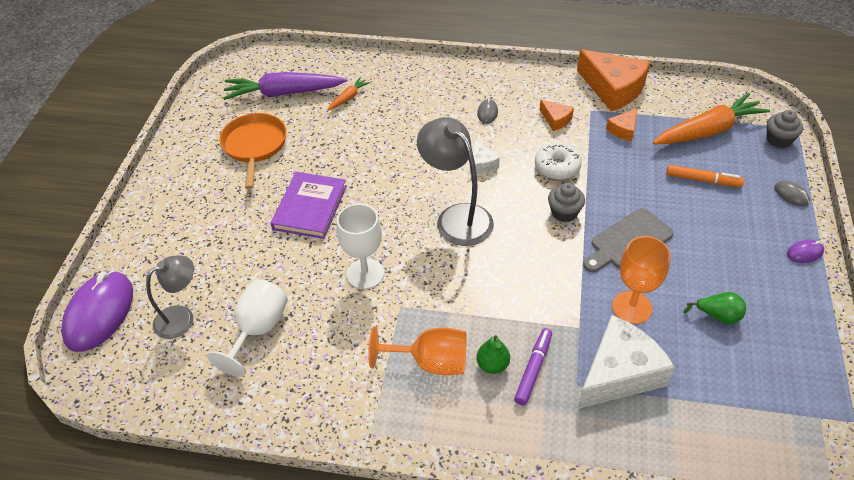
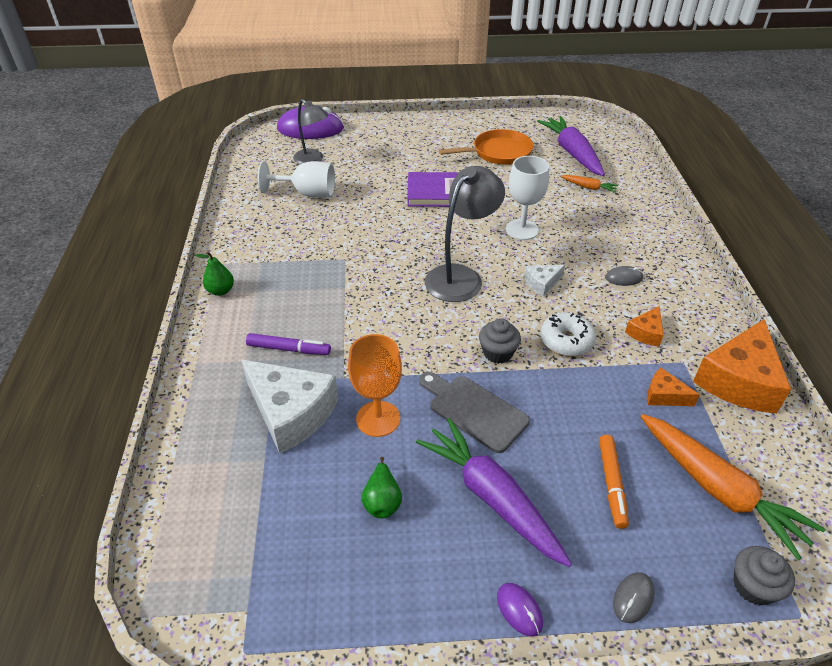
camera: 75 degrees right, 5 degrees down
(365, 274) = (375, 234): white goblet -> white goblet (522, 230)
(430, 362) = (288, 284): orange goblet -> none
(492, 365) = (290, 322): green pear -> green pear (221, 291)
(714, 248) = (491, 497): none -> purple carrot

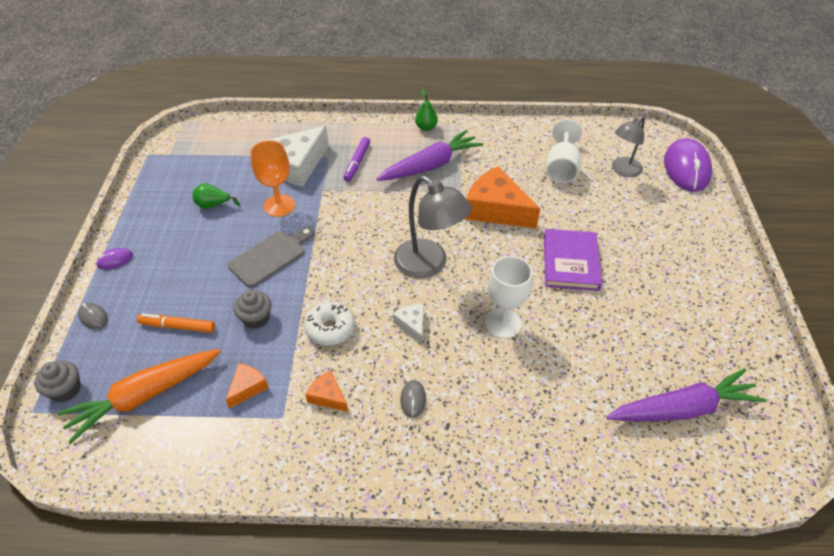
camera: 95 degrees right, 5 degrees up
(491, 497) = (195, 257): purple carrot -> purple carrot (430, 165)
(497, 353) = (326, 278): grey cupcake -> grey cupcake (256, 318)
(498, 152) = (667, 325): orange pan -> none
(589, 187) = (595, 408): orange carrot -> none
(739, 380) = (246, 459): orange cheese -> orange cheese (496, 209)

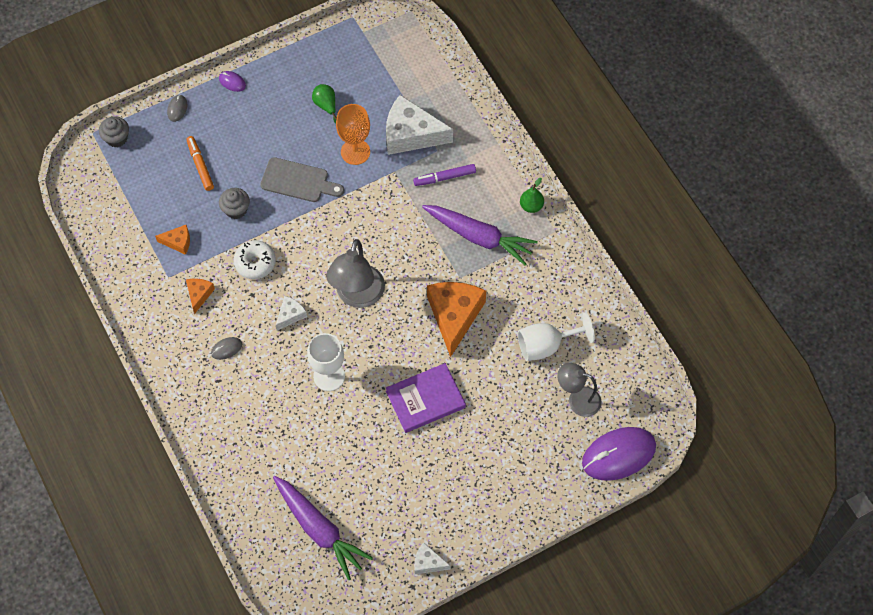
camera: 60 degrees right, 15 degrees up
(144, 396) = (137, 186): orange carrot -> none
(753, 332) = (428, 562): none -> white cheese

